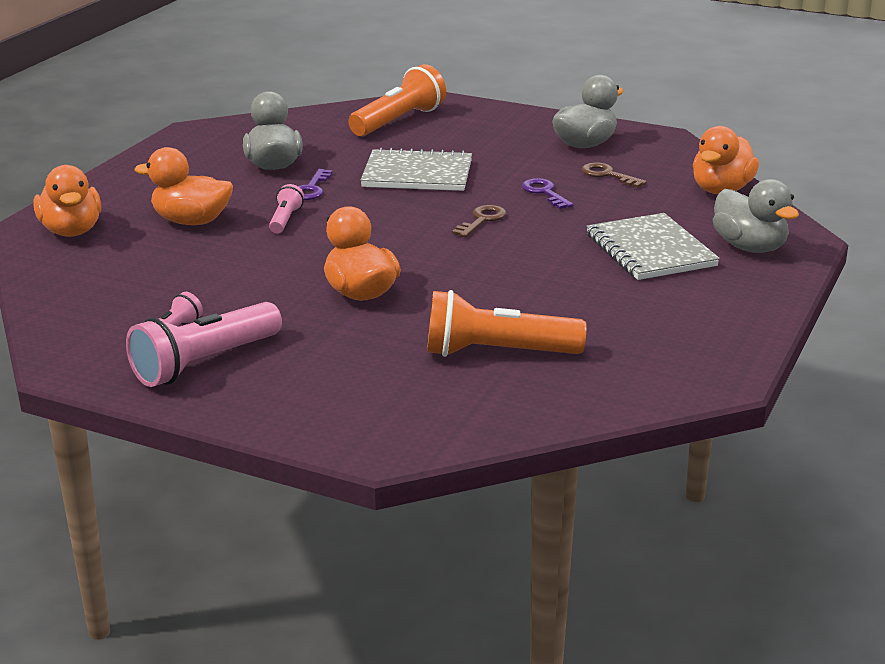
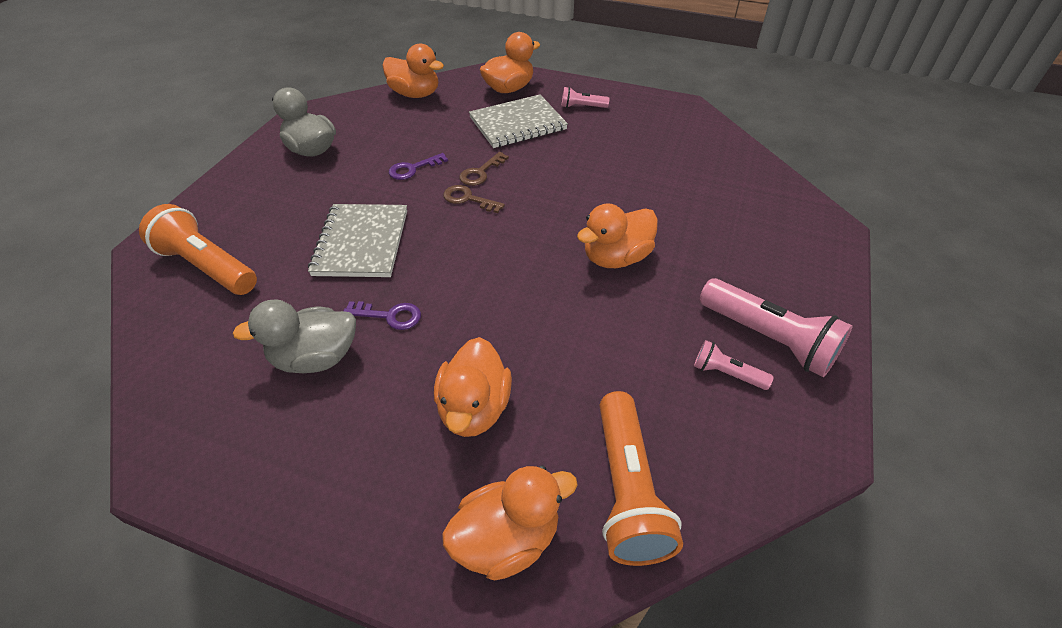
camera: 95 degrees left, 20 degrees up
(285, 220) = (468, 326): pink flashlight -> pink flashlight (582, 107)
(497, 353) = (687, 184): orange flashlight -> orange flashlight (628, 490)
(608, 175) = (380, 139): brown key -> brown key (481, 172)
(750, 247) = (509, 89): grey duck -> orange duck

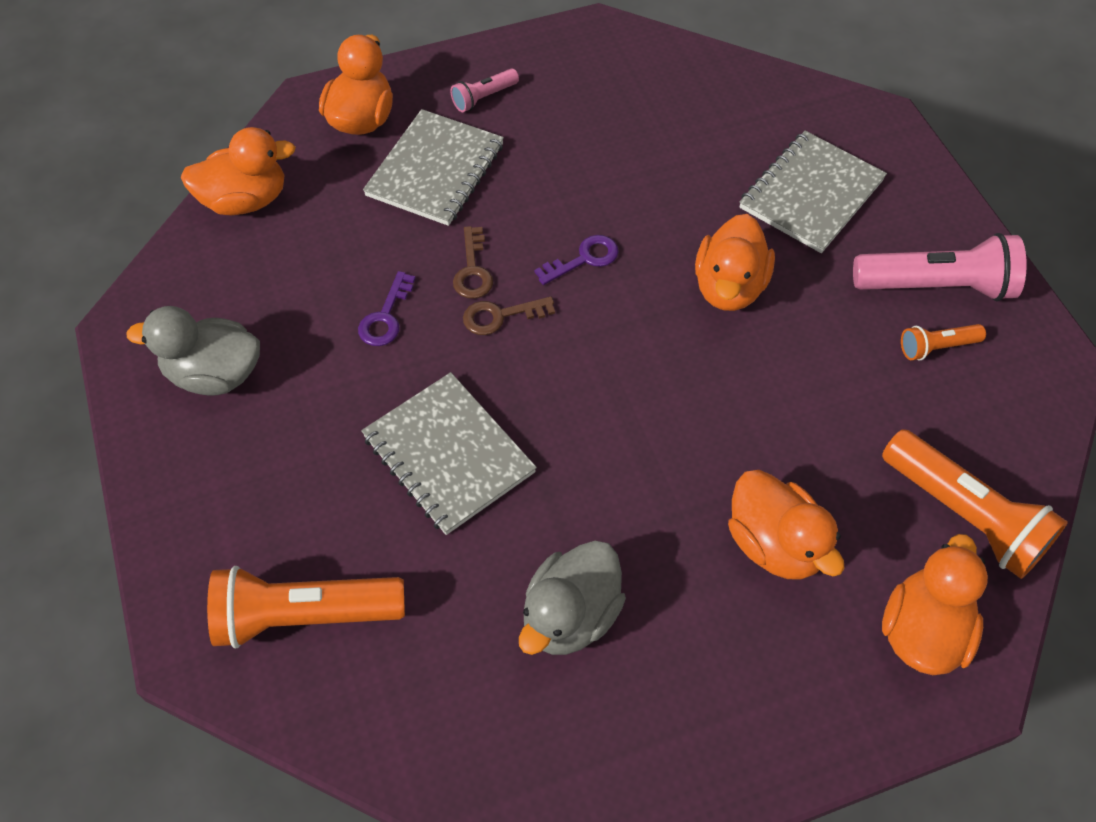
camera: 40 degrees left, 10 degrees up
(390, 316) = (587, 515): purple key -> purple key (584, 259)
(726, 374) = (936, 347): pink flashlight -> orange flashlight
(731, 241) = (811, 194): none -> grey notebook

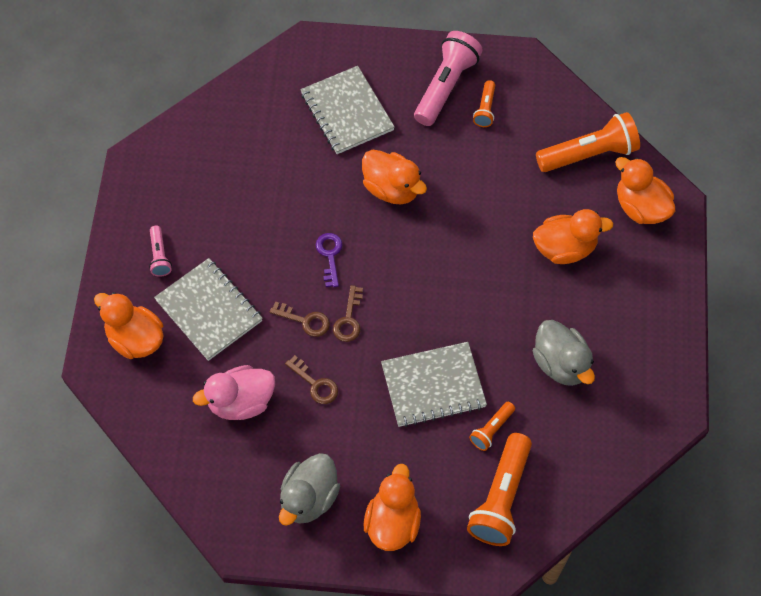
camera: 65 degrees left, 5 degrees up
(245, 200) = (170, 437): orange duck -> orange duck (392, 522)
(323, 250) = (241, 402): none -> pink duck
(386, 317) = (315, 384): purple key -> brown key
(412, 559) = (491, 430): none -> orange flashlight

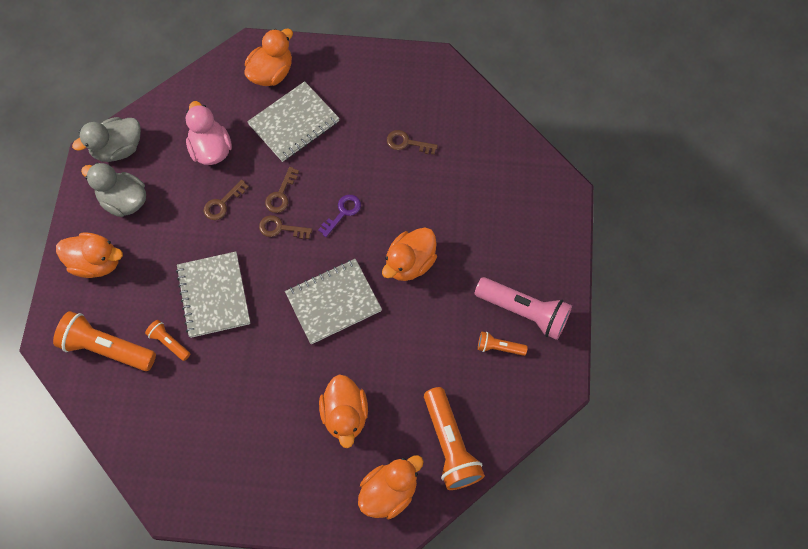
camera: 90 degrees right, 5 degrees up
(160, 256) = (345, 85): pink flashlight -> none
(242, 191) = (407, 143): none -> brown key
(329, 255) = (343, 212): purple key -> purple key turned 45 degrees counterclockwise
(347, 112) = (491, 225): grey notebook -> grey notebook (333, 302)
(561, 364) = (226, 405): grey duck -> grey duck (118, 149)

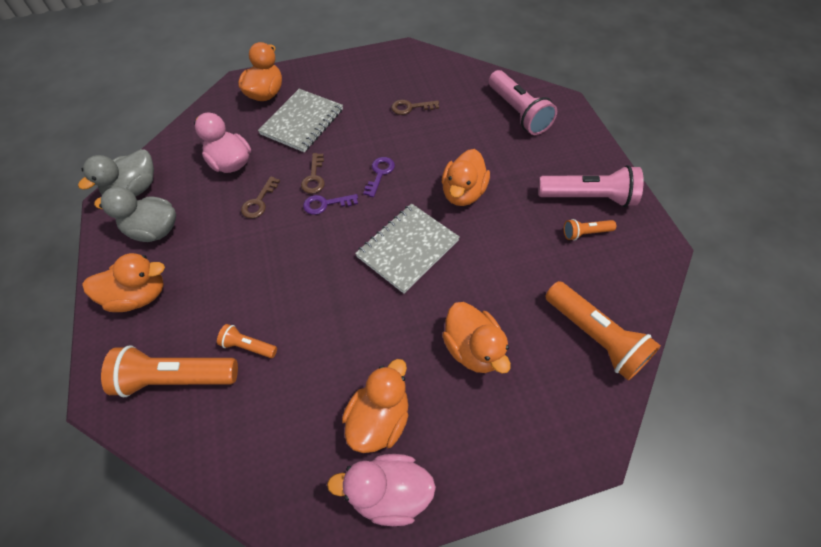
camera: 20 degrees left, 10 degrees down
(214, 295) = (281, 283): grey notebook -> none
(232, 498) = (389, 492): none -> pink duck
(280, 228) = (326, 204): brown key -> purple key
(389, 491) = (562, 410): orange duck -> orange duck (379, 419)
(512, 188) = (518, 112): none -> pink flashlight

